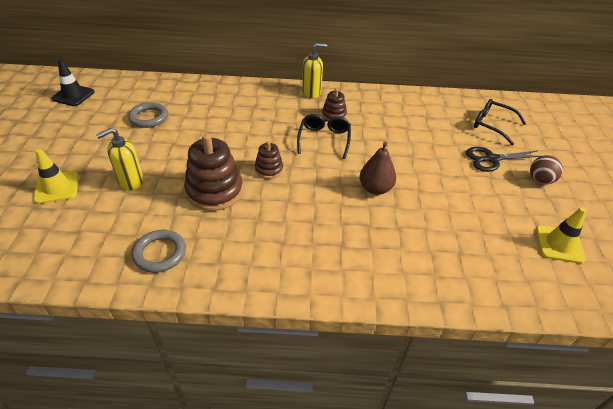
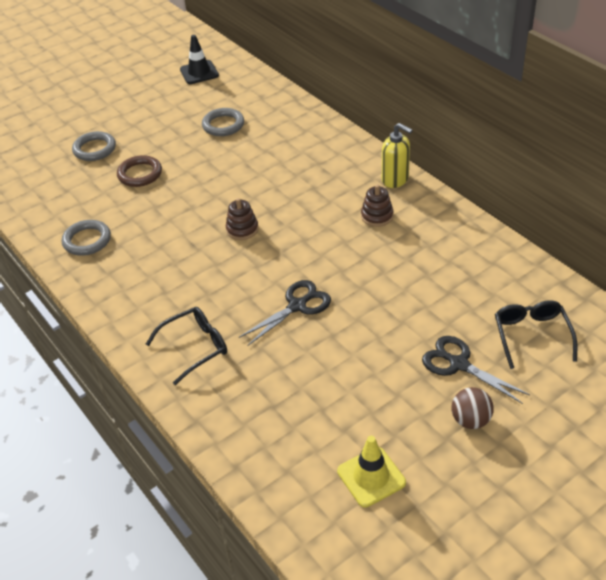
camera: 55 degrees right, 0 degrees up
(57, 187) = (94, 149): yellow traffic cone -> grey ring
(130, 181) = (140, 174): yellow soap dispenser -> brown ring
(214, 191) = (179, 220): brown stacking toy -> none
(324, 139) = (329, 233): black glasses -> black glasses (195, 347)
(375, 188) = (297, 306): brown pear -> black scissors

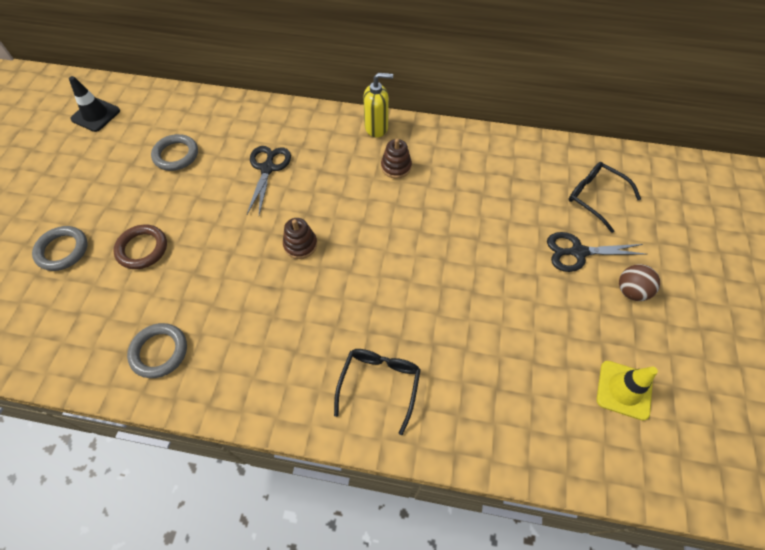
camera: 45 degrees left, 15 degrees up
(297, 306) = (420, 285): black scissors -> black scissors (268, 168)

